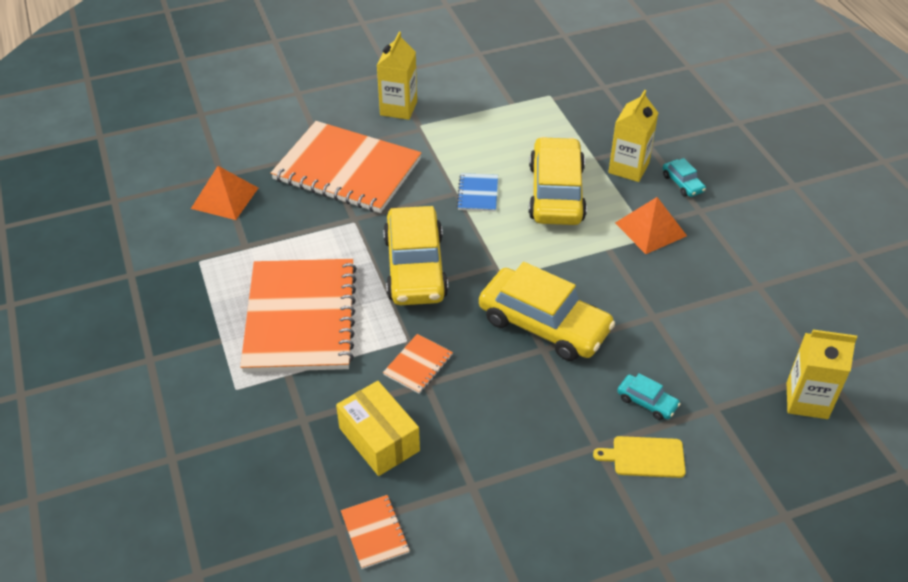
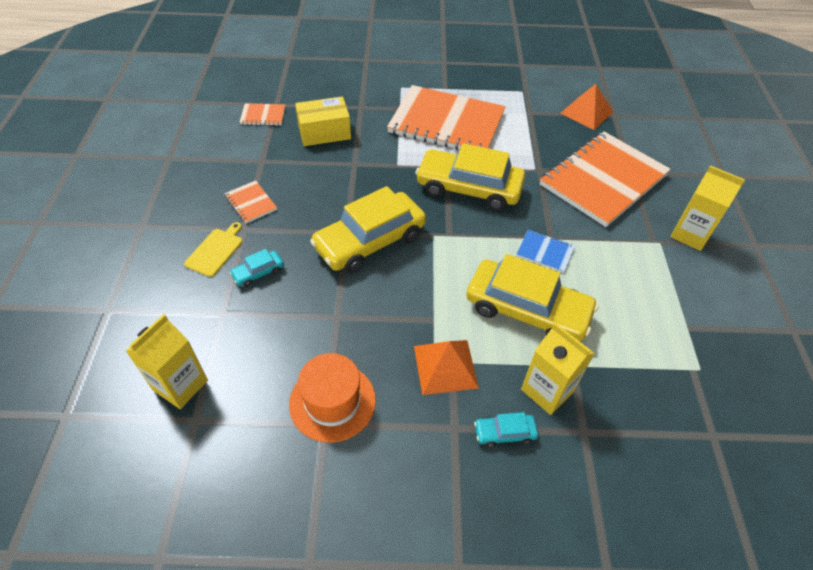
camera: 110 degrees right, 5 degrees up
(418, 365) = (372, 164): orange notebook -> orange notebook (251, 203)
(736, 288) = (332, 401): none -> orange hat

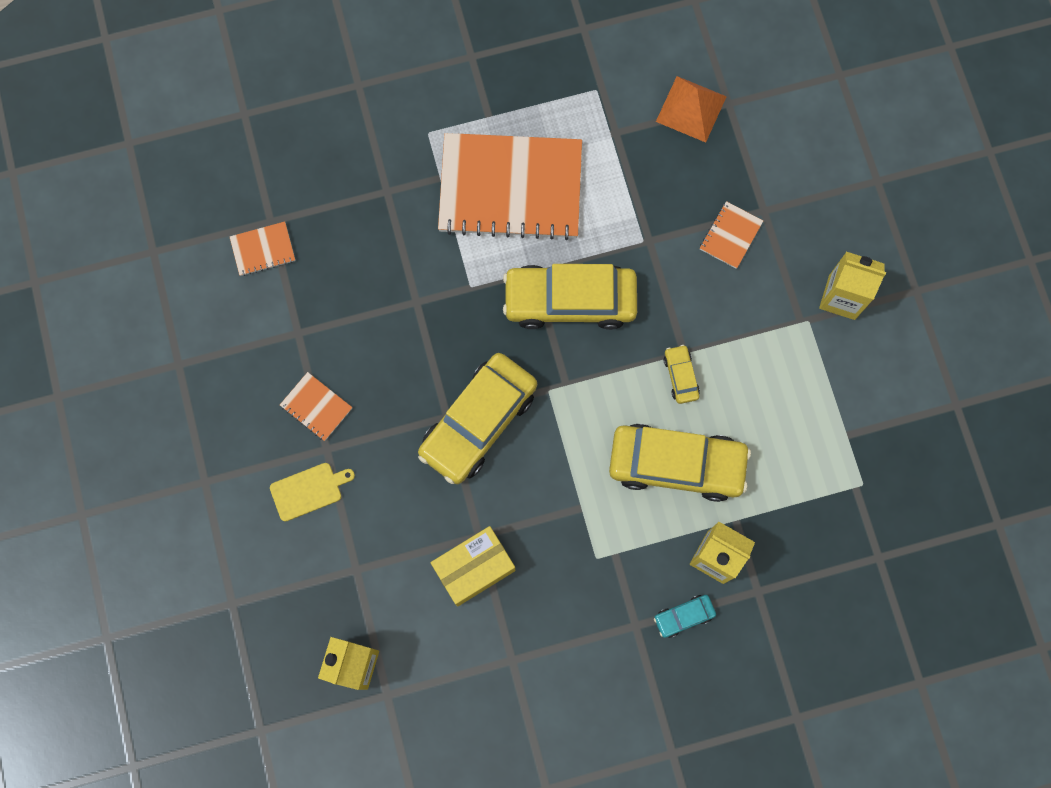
camera: 15 degrees left, 25 degrees up
(215, 250) = (309, 490): yellow cutting board -> yellow cutting board turned 60 degrees clockwise
(258, 273) = (371, 506): turquoise car -> none
(324, 132) = (357, 256): yellow box -> yellow box (474, 568)
(332, 401) = (510, 635): orange hat -> none
(445, 366) = (609, 561): orange pyramid -> none
(545, 252) = (680, 376): blue notebook -> yellow car
(603, 180) = (730, 236): orange notebook -> orange notebook, size x0.41

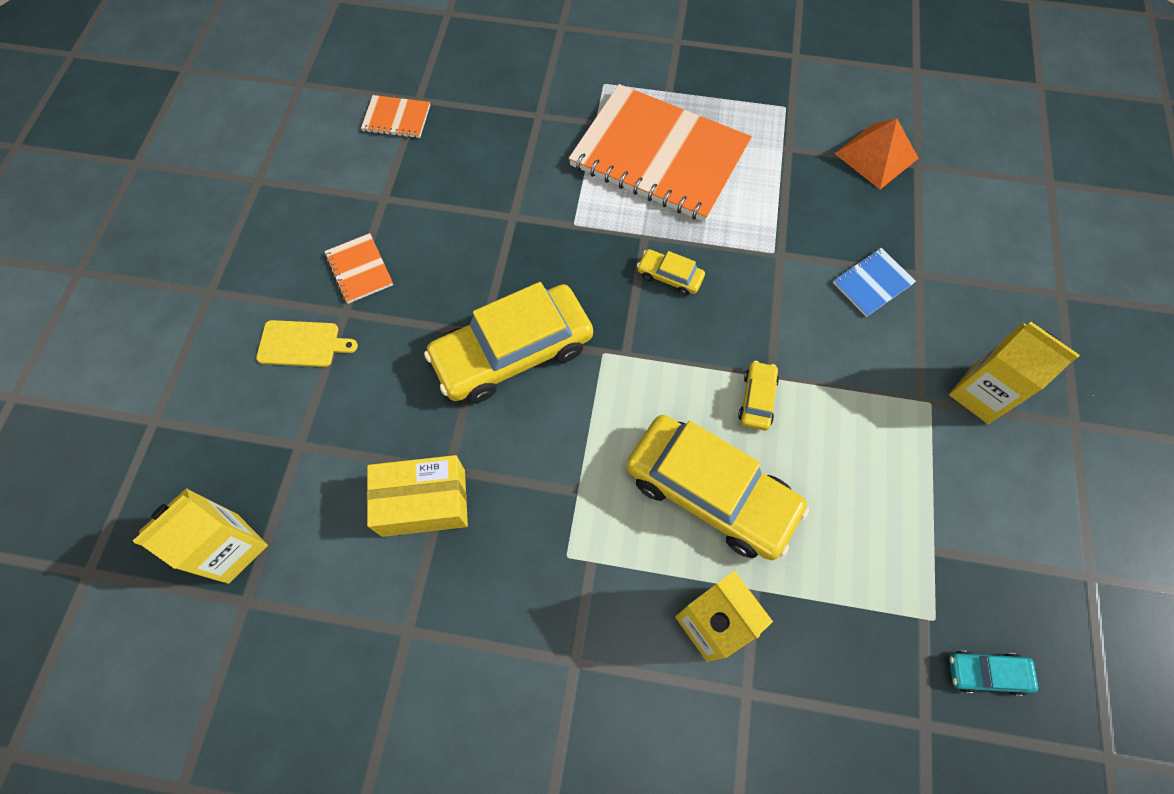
camera: 25 degrees right, 10 degrees down
(570, 300) = (669, 276): yellow car -> yellow car, size x0.43
(684, 616) = (639, 679): turquoise car -> turquoise car (986, 673)
(730, 236) = (872, 283): orange notebook -> blue notebook

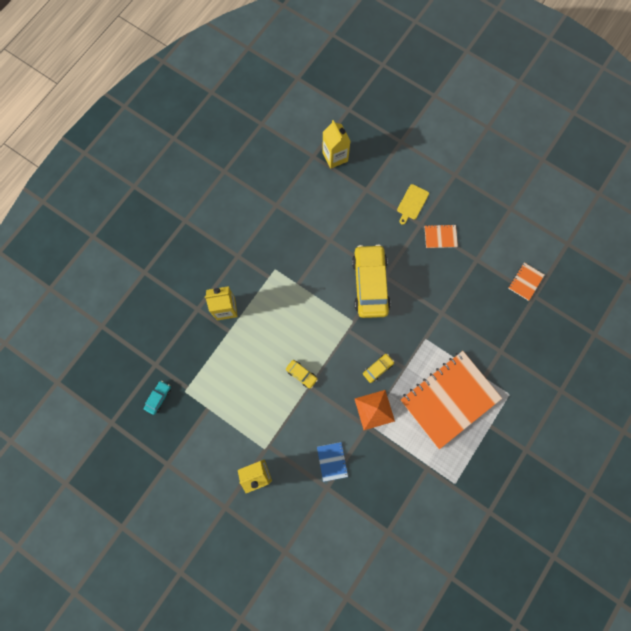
camera: 115 degrees right, 10 degrees up
(423, 502) = (320, 226): yellow box -> none
(710, 492) = (272, 334): yellow car -> none
(876, 155) = (403, 513): orange pyramid -> orange pyramid (374, 409)

